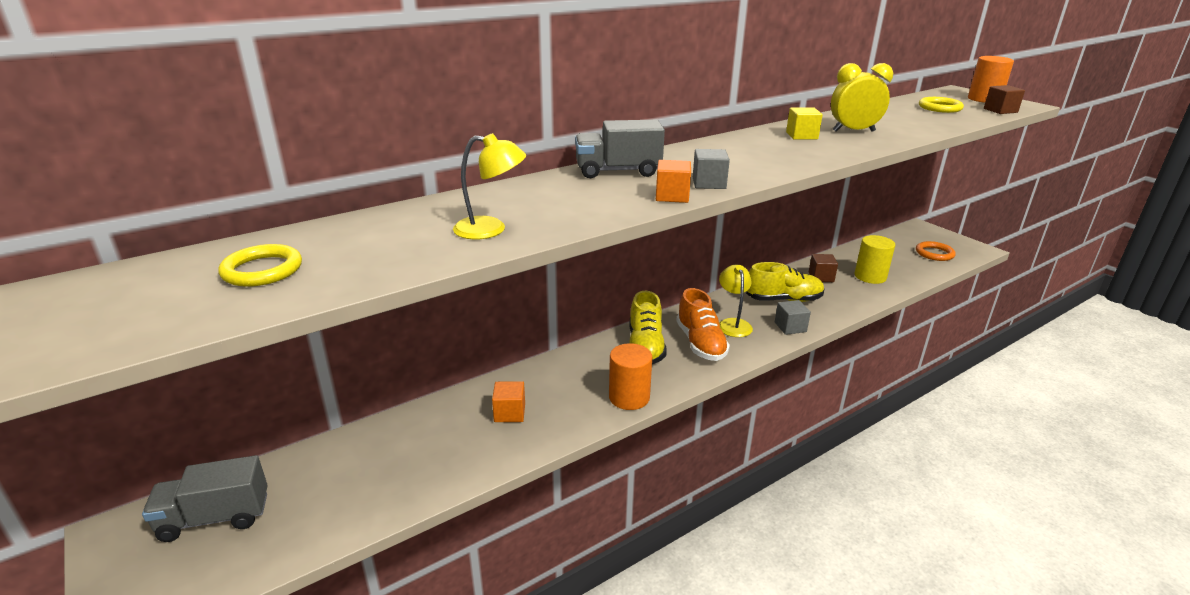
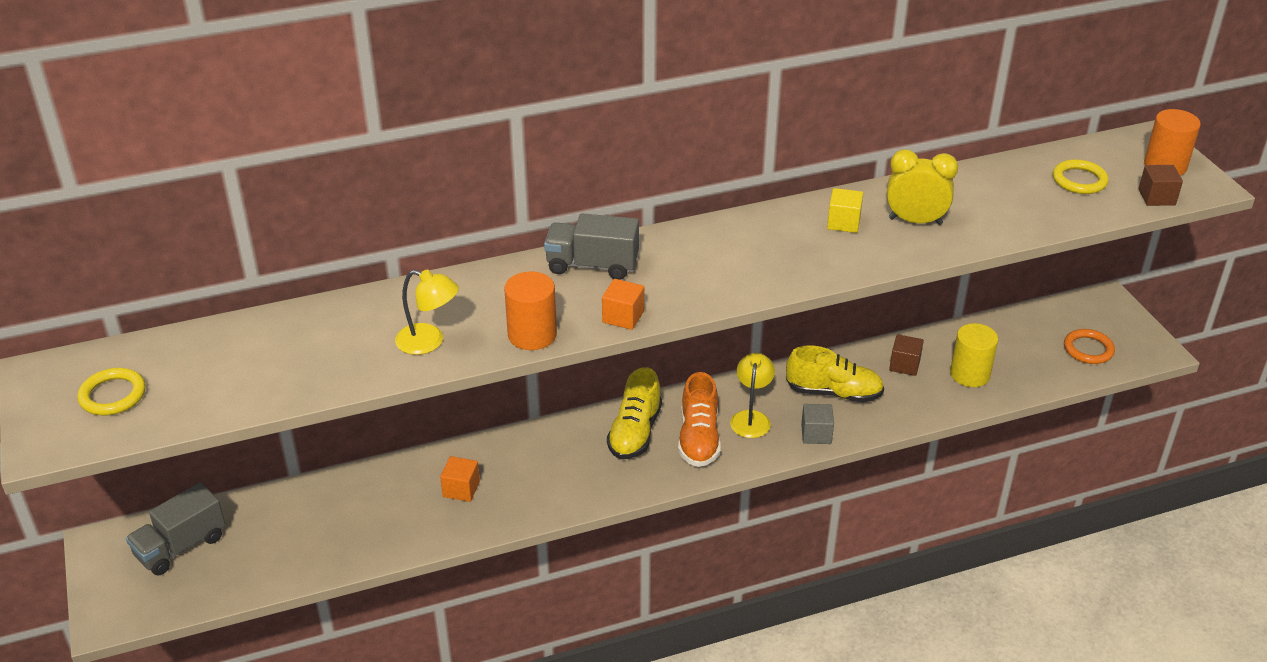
camera: 15 degrees right, 10 degrees up
(215, 518) = (181, 546): grey truck -> grey truck turned 45 degrees counterclockwise
(262, 270) = (229, 366): yellow ring -> yellow ring (113, 395)
(629, 397) = (587, 493): orange cylinder -> orange cylinder (532, 335)
(709, 183) = (674, 301): grey cube -> none

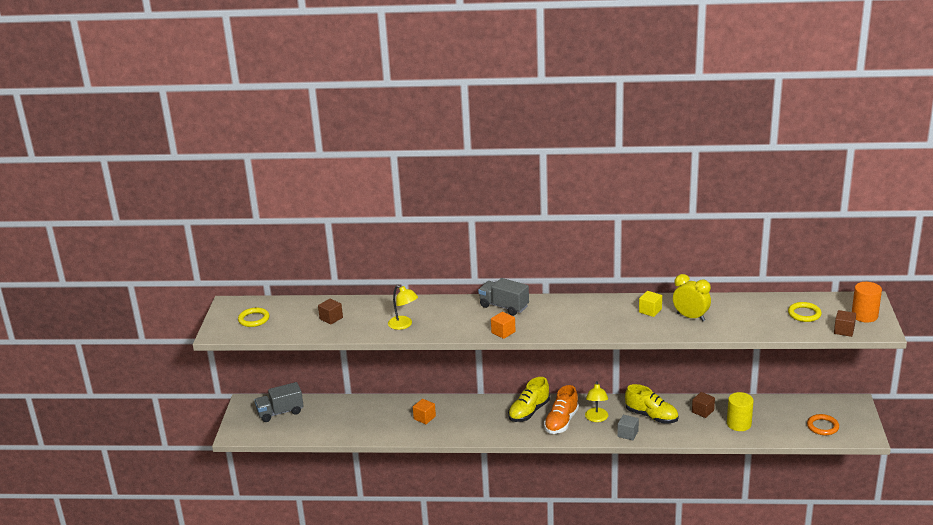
camera: 25 degrees right, 10 degrees down
(276, 358) = (331, 318): none -> brown cube
(532, 335) = (454, 331): orange cylinder -> none
(751, 418) = (596, 418): yellow lamp -> yellow lamp turned 150 degrees clockwise

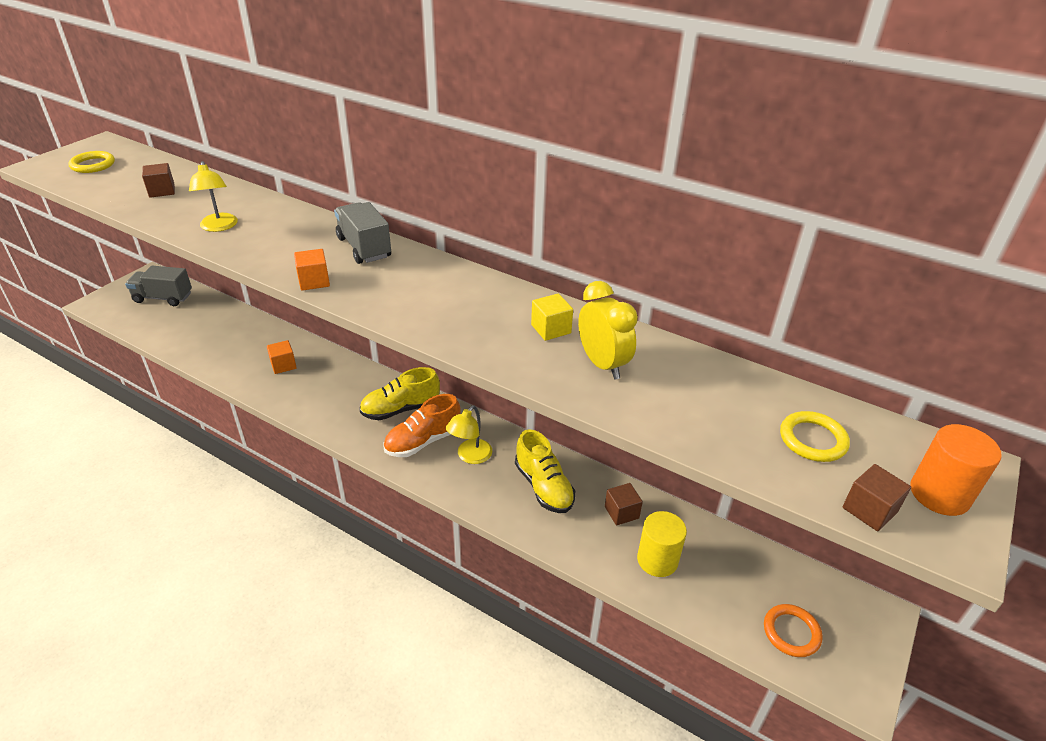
camera: 25 degrees right, 10 degrees up
(627, 434) = (486, 499): grey cube -> none

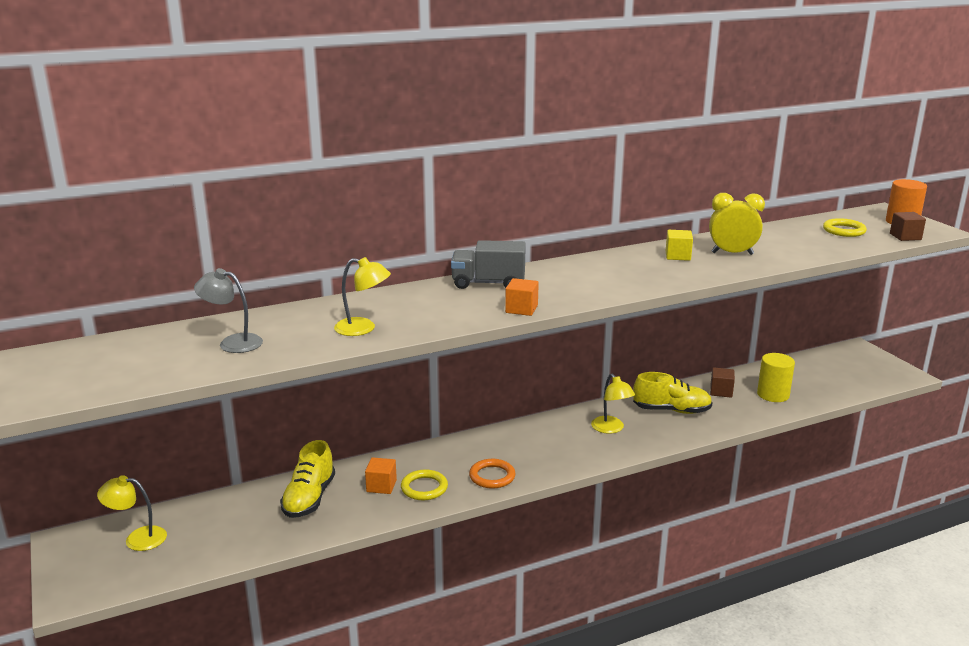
camera: 55 degrees left, 15 degrees down
(93, 165) = (87, 369): yellow ring -> yellow ring (424, 488)
(162, 191) = (232, 343): brown cube -> grey lamp
(163, 298) = (137, 538): grey truck -> yellow lamp
(401, 409) = (519, 442): yellow shoe -> yellow shoe (309, 498)
(423, 441) = (572, 443): orange shoe -> none
(791, 632) = (856, 376): orange ring -> orange ring (492, 476)

